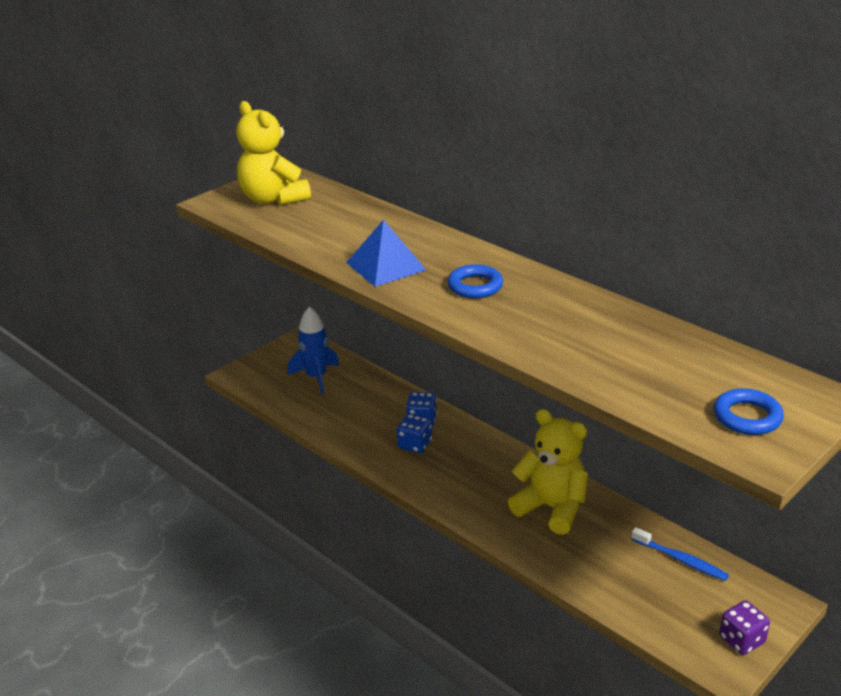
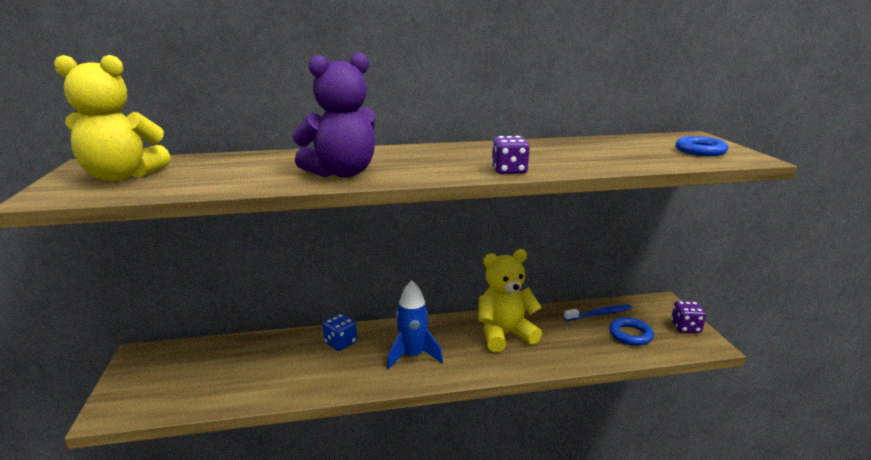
camera: 55 degrees left, 10 degrees down
(316, 377) = (201, 368): blue rocket -> blue rocket (413, 356)
(385, 266) = (342, 173): blue pyramid -> purple teddy bear
(415, 444) = (362, 359): blue dice -> none
(475, 286) = (432, 160): blue ring -> blue ring (630, 335)
(495, 332) = (509, 171): none -> purple dice

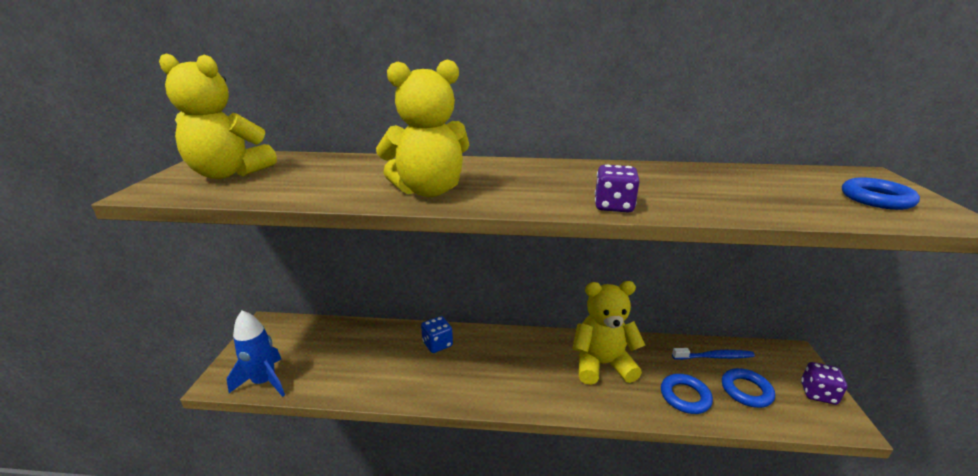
camera: 15 degrees right, 5 degrees up
(342, 173) = (429, 190): purple teddy bear -> yellow teddy bear
(413, 356) = (501, 372): blue rocket -> blue rocket (264, 381)
(582, 347) = (685, 396): none -> blue ring

